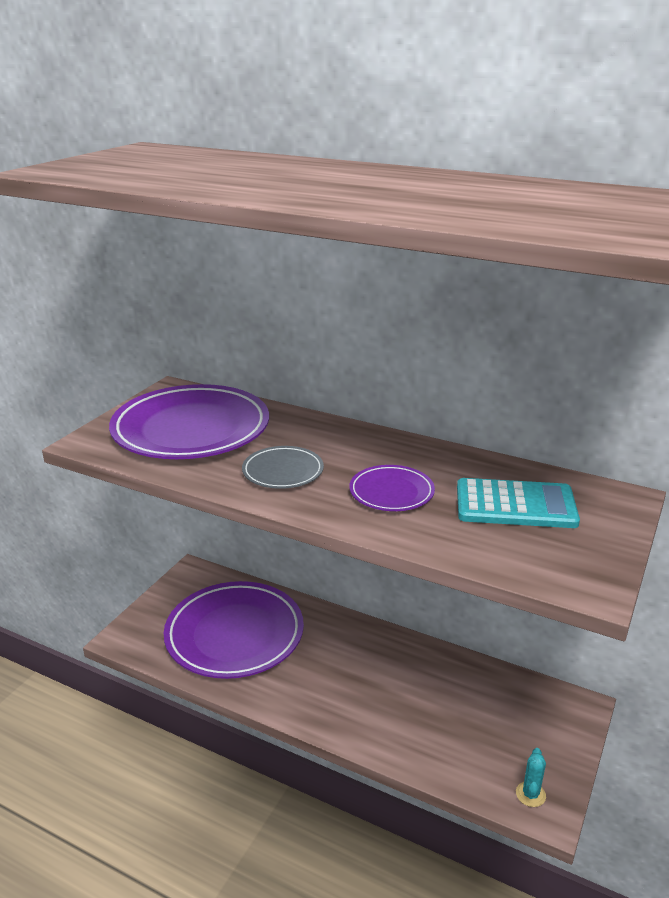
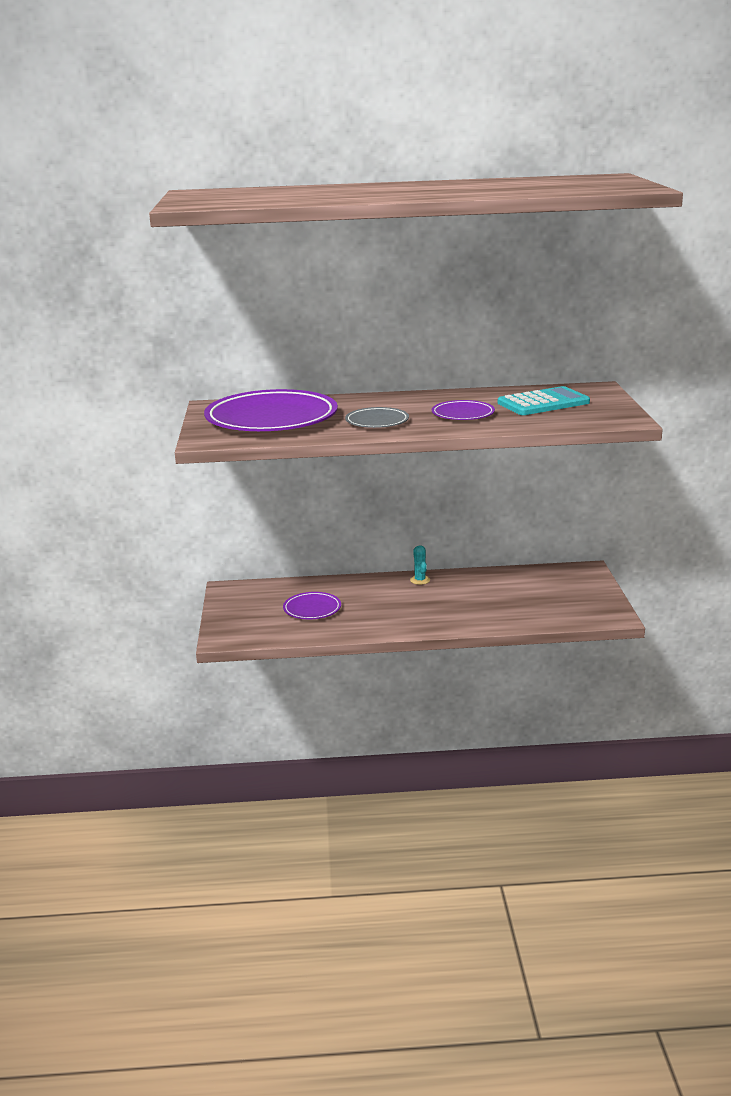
camera: 30 degrees left, 5 degrees down
(234, 634) = (312, 609): purple plate -> purple plate, size x0.47
(530, 794) = (597, 613): turquoise cactus -> turquoise cactus (420, 580)

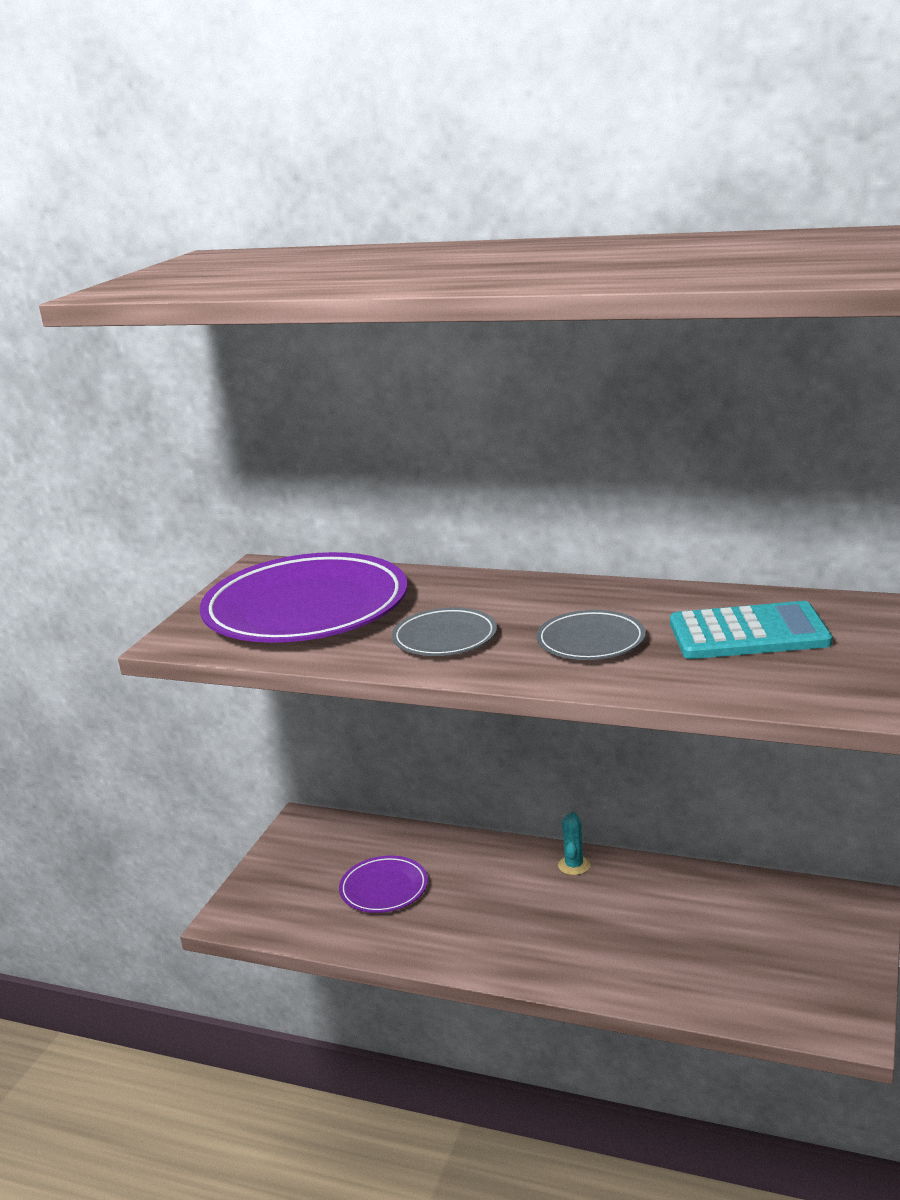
camera: 25 degrees right, 0 degrees up
(463, 414) = (591, 641): purple plate -> grey plate

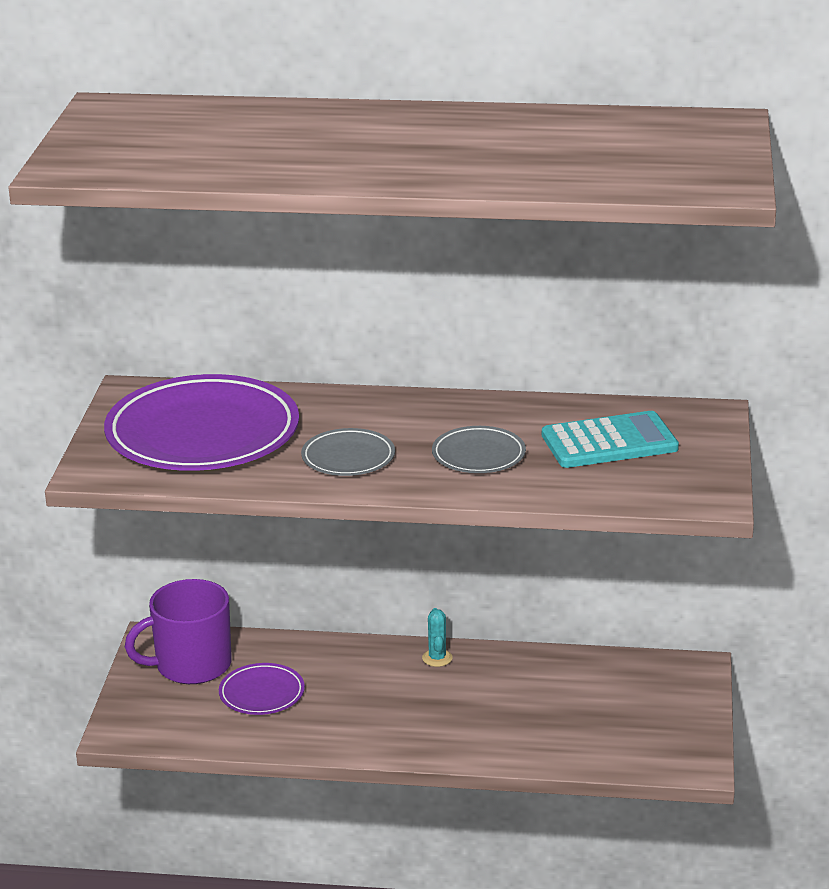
camera: 15 degrees left, 5 degrees up
(327, 852) = (191, 665): none -> purple mug

